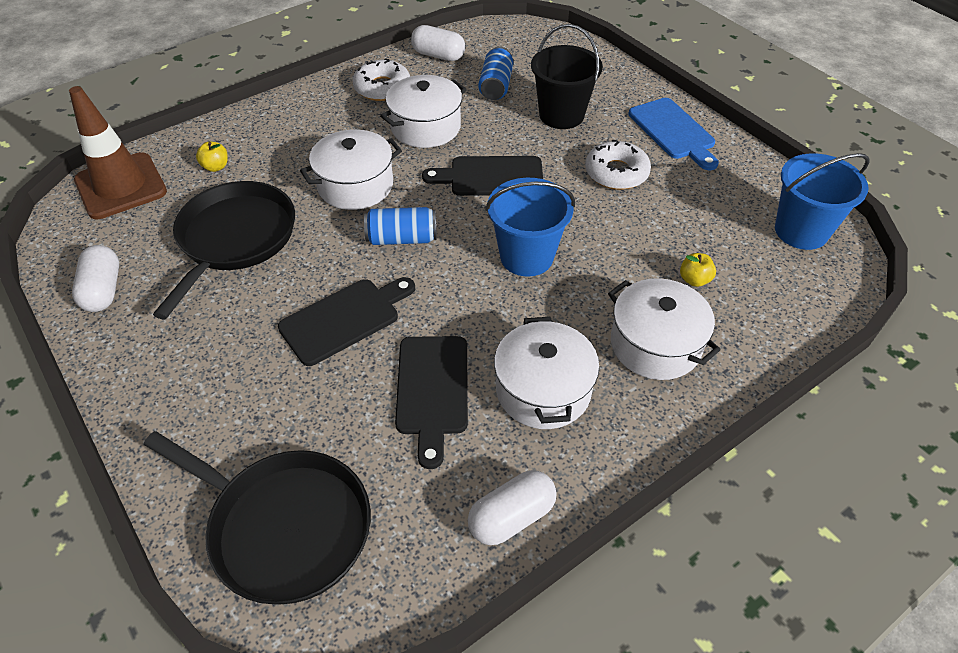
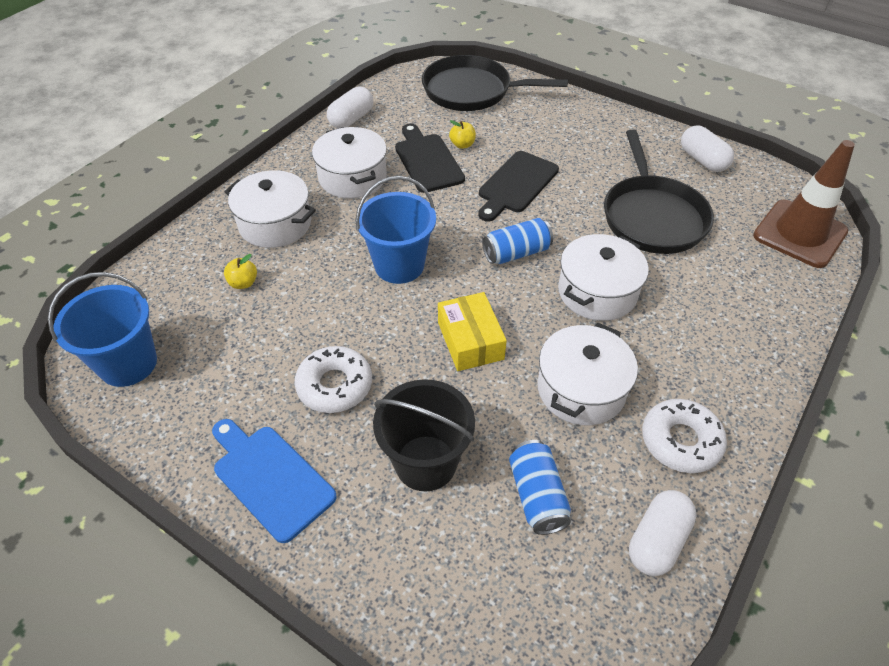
camera: 160 degrees right, 0 degrees up
(216, 167) = (744, 275): yellow apple -> yellow apple (462, 145)
(438, 55) = (657, 541): white capsule -> white capsule turned 60 degrees counterclockwise
(491, 176) = (470, 340): black cutting board -> yellow box

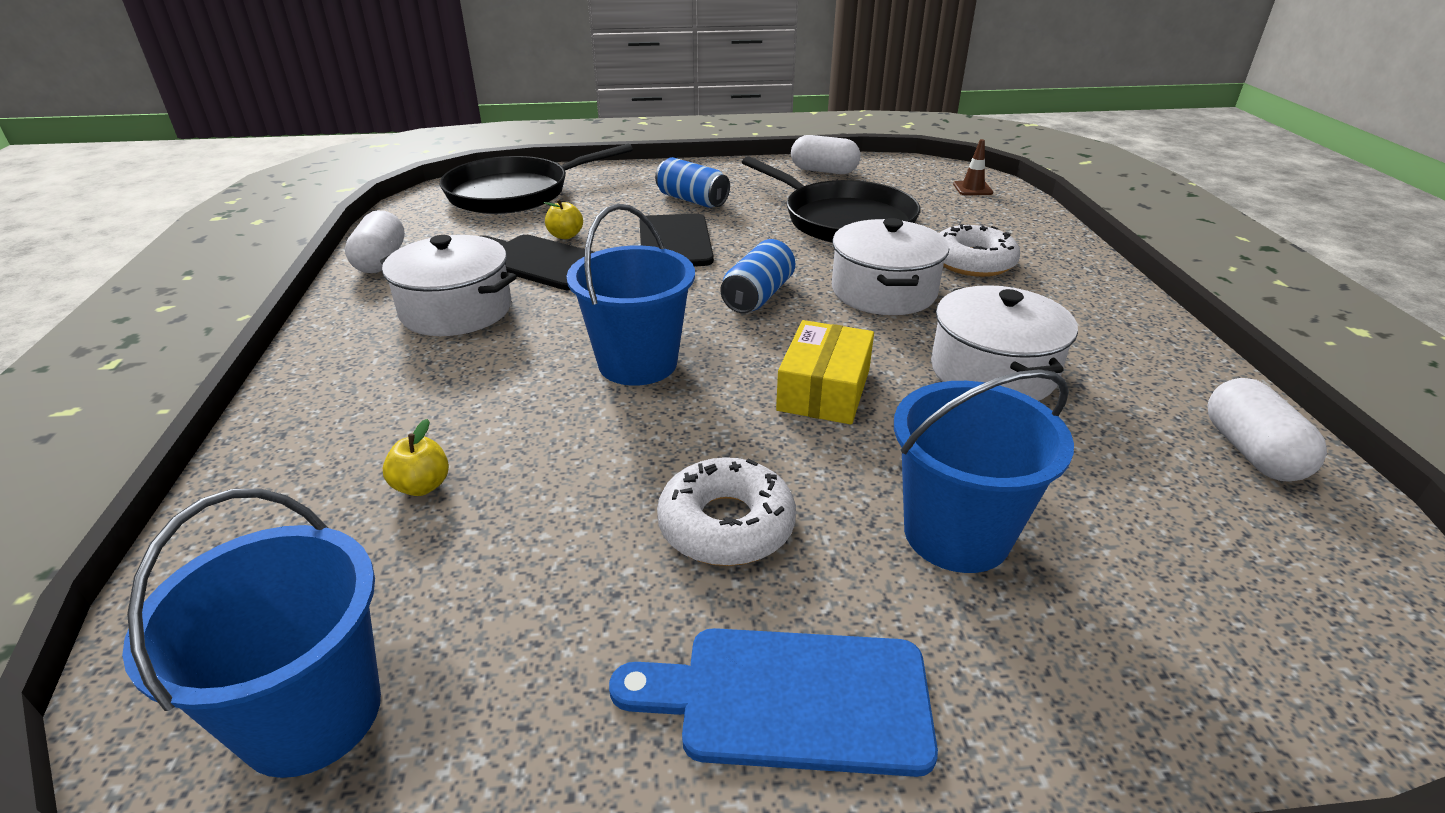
camera: 40 degrees left, 15 degrees down
(275, 224) = (392, 399): white pot -> none
(425, 463) = (956, 534): black bucket -> blue bucket
(470, 340) = (824, 390): yellow box -> yellow box turned 75 degrees clockwise
(537, 495) = (1105, 486): blue can -> blue can (692, 200)
(680, 441) = (1132, 364): white donut -> white donut (972, 262)
(799, 234) = (972, 188): brown traffic cone -> brown traffic cone, size x0.41

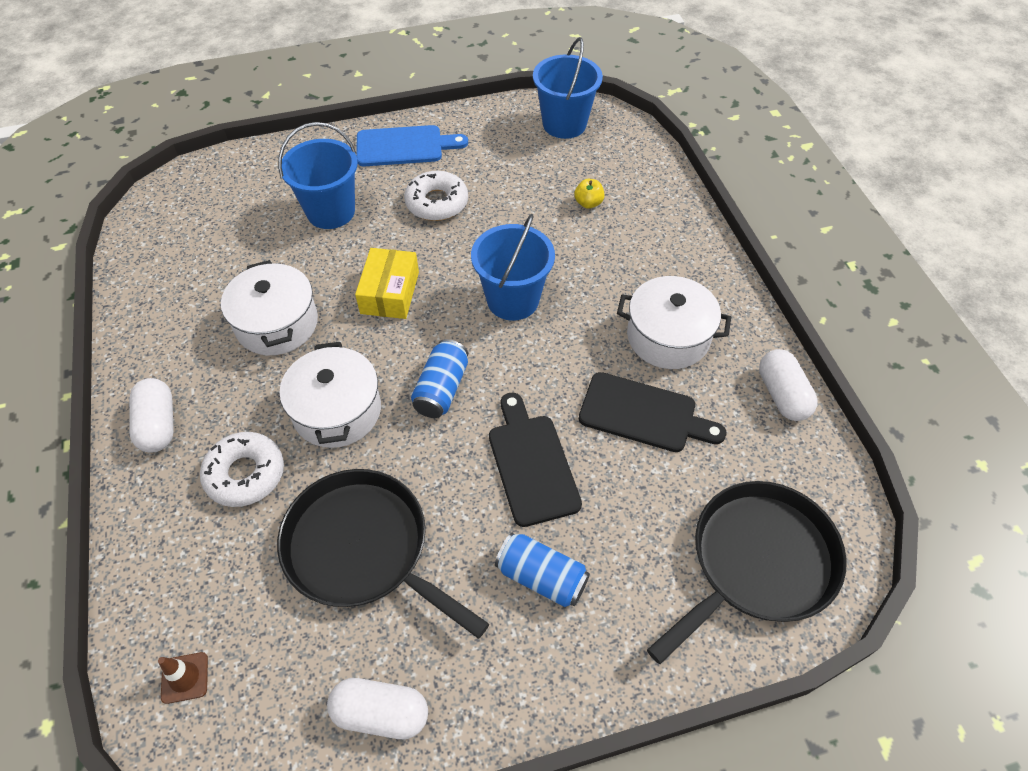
camera: 170 degrees right, 20 degrees up
(565, 236) = (645, 466): yellow apple -> none
(1251, 452) = (153, 278): white capsule -> white capsule (158, 425)

